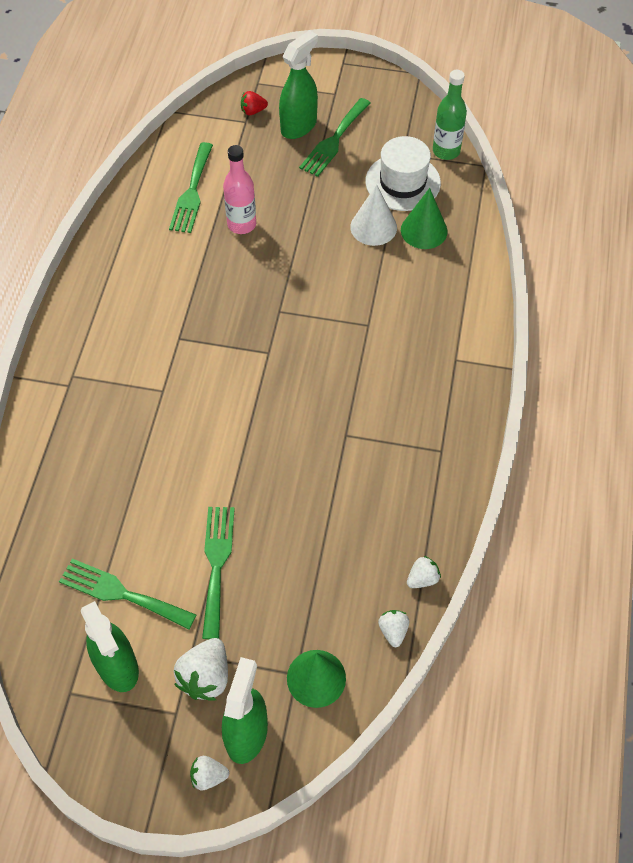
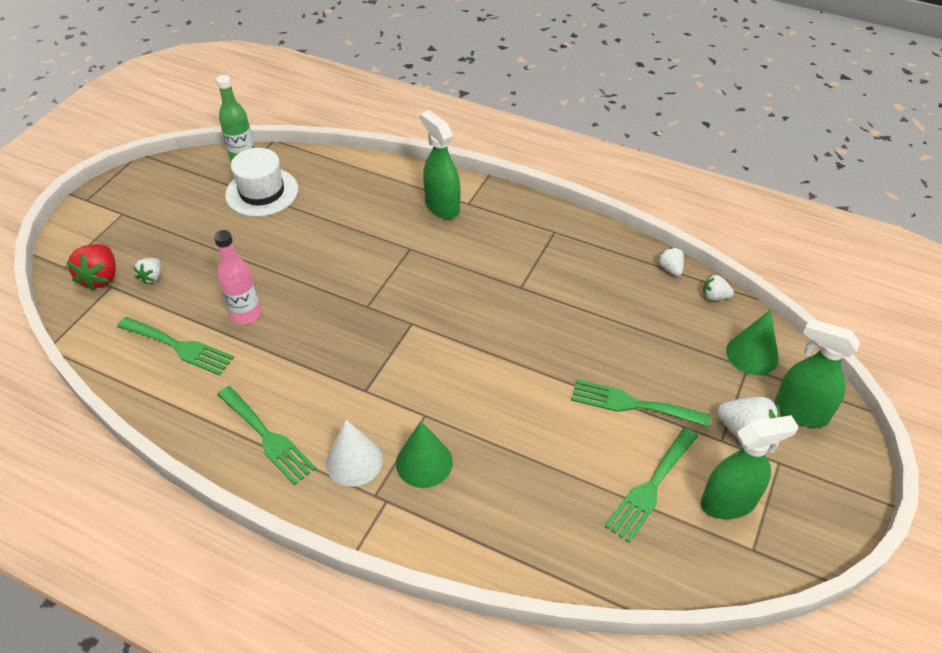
camera: 75 degrees left, 10 degrees down
(208, 776) = (839, 447): white strawberry -> white strawberry (152, 277)
(253, 111) = (101, 277): red strawberry -> red strawberry, size x1.73
(299, 126) = (146, 247): green spray bottle -> green spray bottle (442, 206)
(334, 140) = (182, 226): green fork -> green fork (267, 437)
(373, 227) = (302, 221): white cone -> white cone (354, 461)
(424, 230) = (324, 191): green cone -> green cone (424, 462)

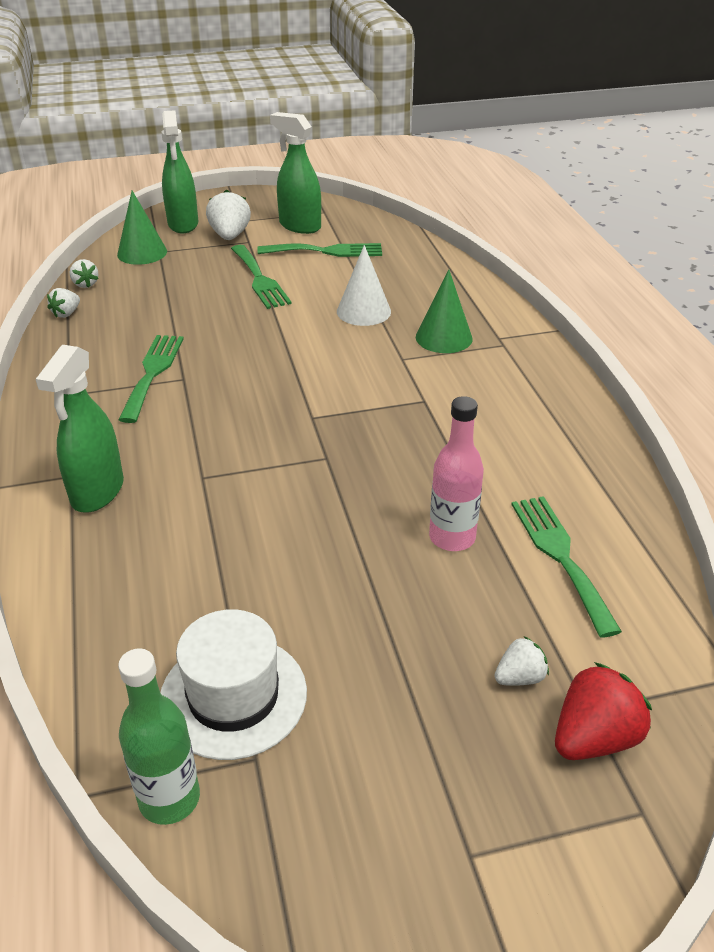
camera: 130 degrees left, 10 degrees down
(267, 437) = (547, 423): green fork -> green fork (152, 373)
(354, 461) = (494, 368): white cone -> white cone (363, 311)

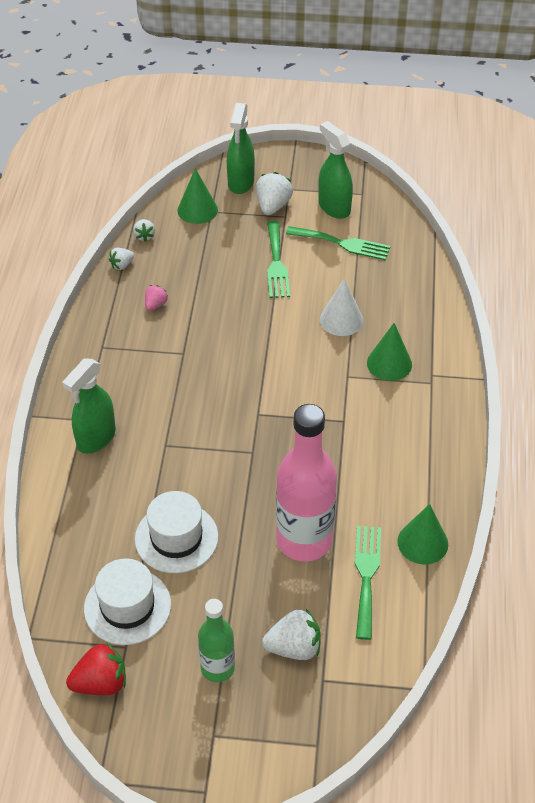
camera: 20 degrees right, 10 degrees up
(126, 341) = (155, 305): none -> pink strawberry
(152, 373) = (164, 342): green fork -> none
(169, 799) = (73, 654): green bottle -> green bottle (217, 668)
(269, 582) = (176, 538): none -> white hat
(452, 537) = (304, 540): pink bottle -> pink bottle, size x1.77
(519, 677) = (294, 647): white strawberry -> white strawberry, size x1.73
(594, 738) = (316, 697): red strawberry -> red strawberry (101, 683)
(605, 500) = (422, 542): none -> green cone

